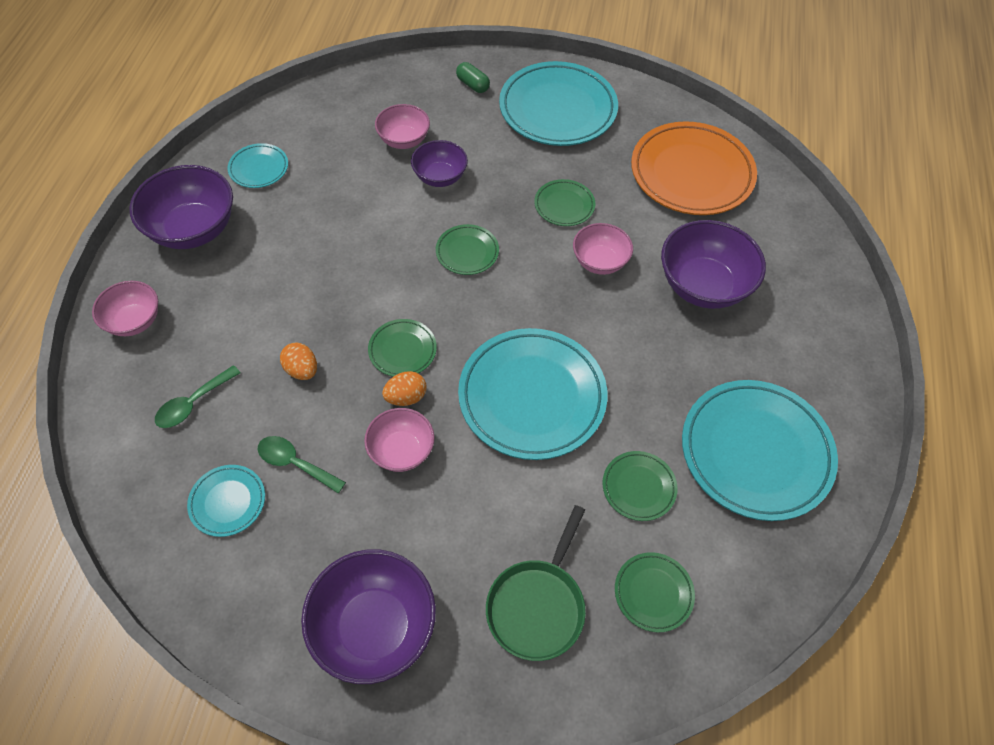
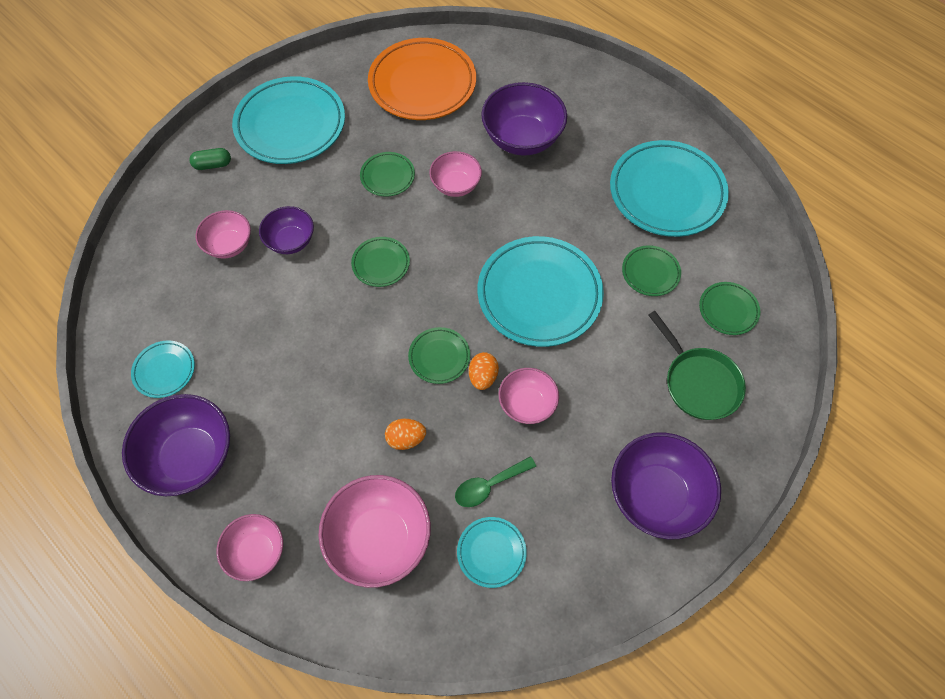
camera: 55 degrees left, 5 degrees up
(193, 403) = (379, 538): green spoon -> pink bowl

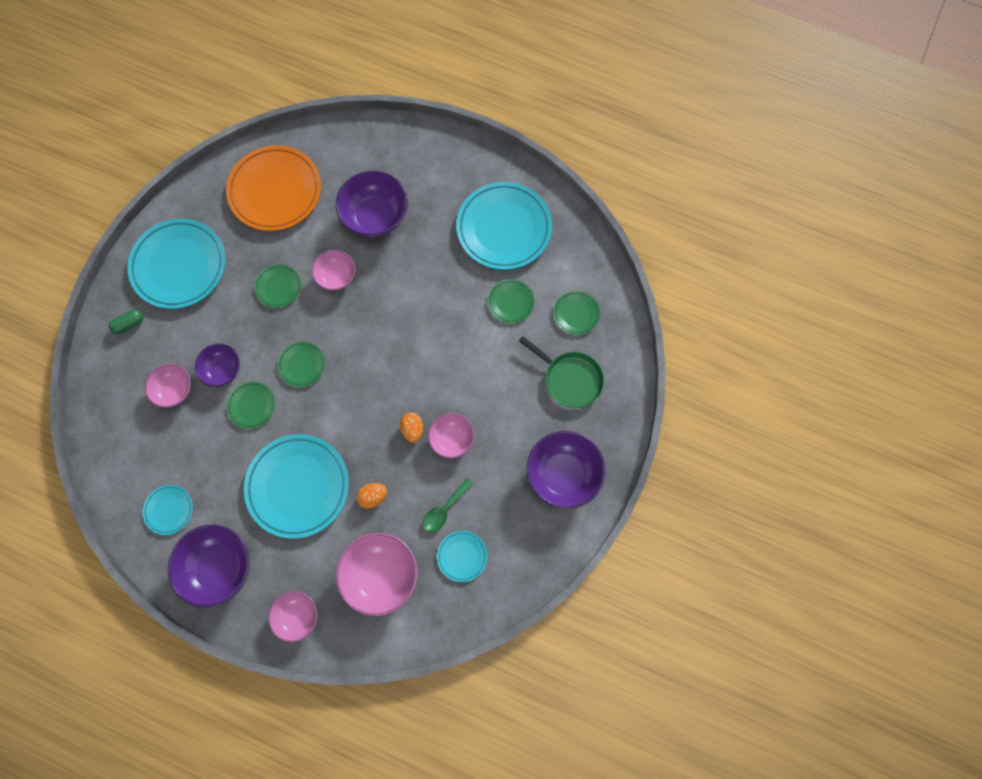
camera: 20 degrees left, 10 degrees up
(439, 357) = (375, 425): green plate -> green plate (252, 405)
(539, 294) = (433, 349): turquoise plate -> turquoise plate (298, 486)

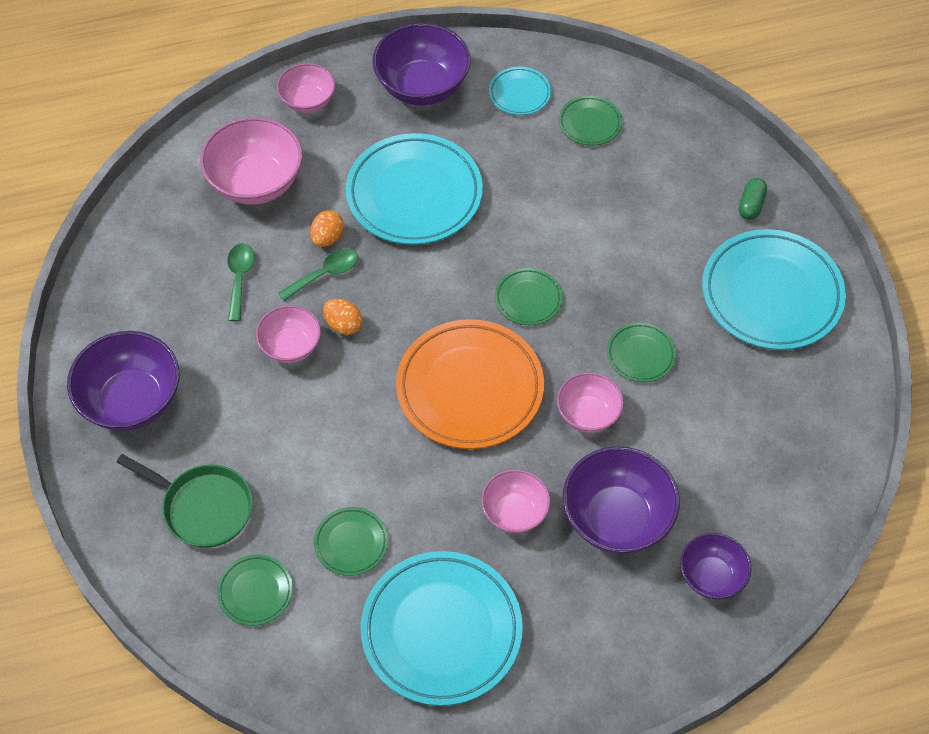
camera: 140 degrees right, 15 degrees down
(174, 390) = (632, 184): pink bowl -> pink bowl (515, 512)
(223, 370) = (606, 235): purple bowl -> purple bowl (711, 576)
(252, 405) = (538, 226): green plate -> green plate (589, 123)
(275, 191) = (766, 454): orange plate -> orange plate (470, 388)
(395, 472) = (324, 274): none -> green spoon
(462, 556) = (184, 252): turquoise plate -> none
(569, 379) = (203, 507): green pan -> green pan turned 150 degrees counterclockwise

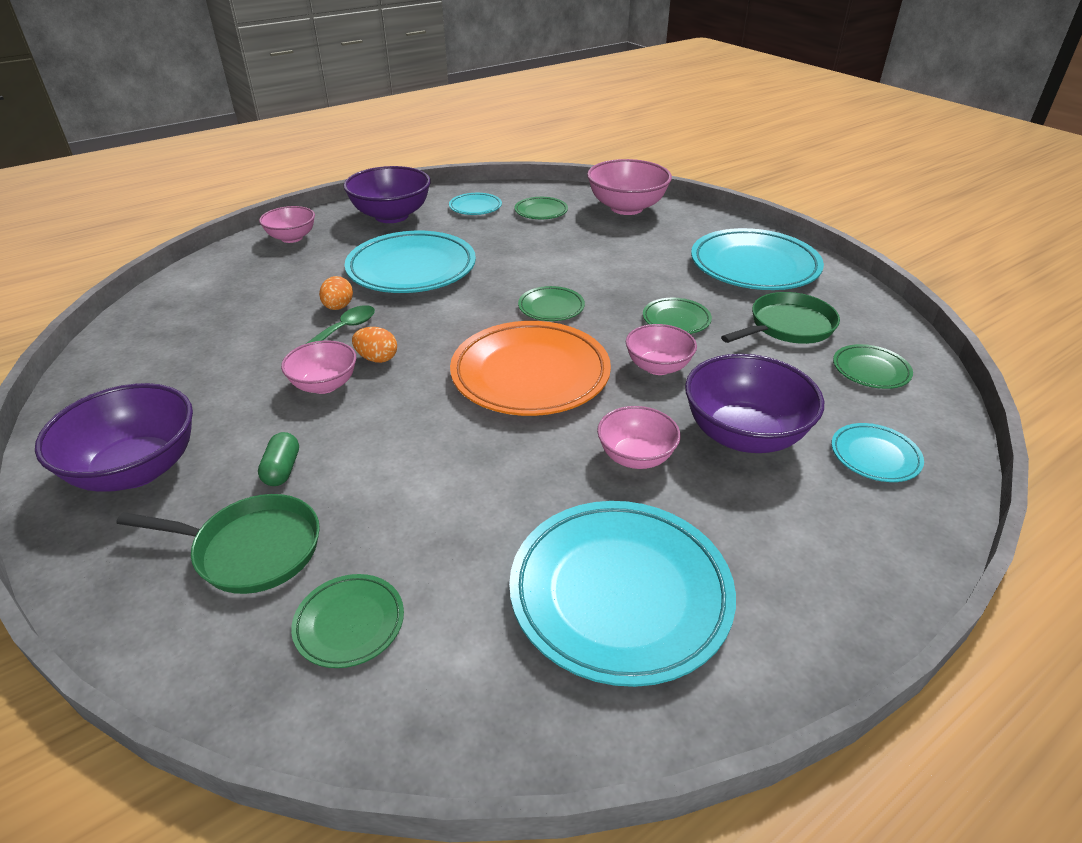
camera: 20 degrees left, 20 degrees down
(240, 278) = (253, 349): green spoon -> none
(256, 182) = (254, 288): pink bowl -> pink bowl (626, 208)
(351, 543) = (461, 534): green plate -> green plate (870, 370)
(711, 576) = (875, 456): purple bowl -> turquoise plate
(744, 398) = (787, 326): none -> green pan
(751, 205) = (697, 227): green capsule -> green capsule (282, 469)

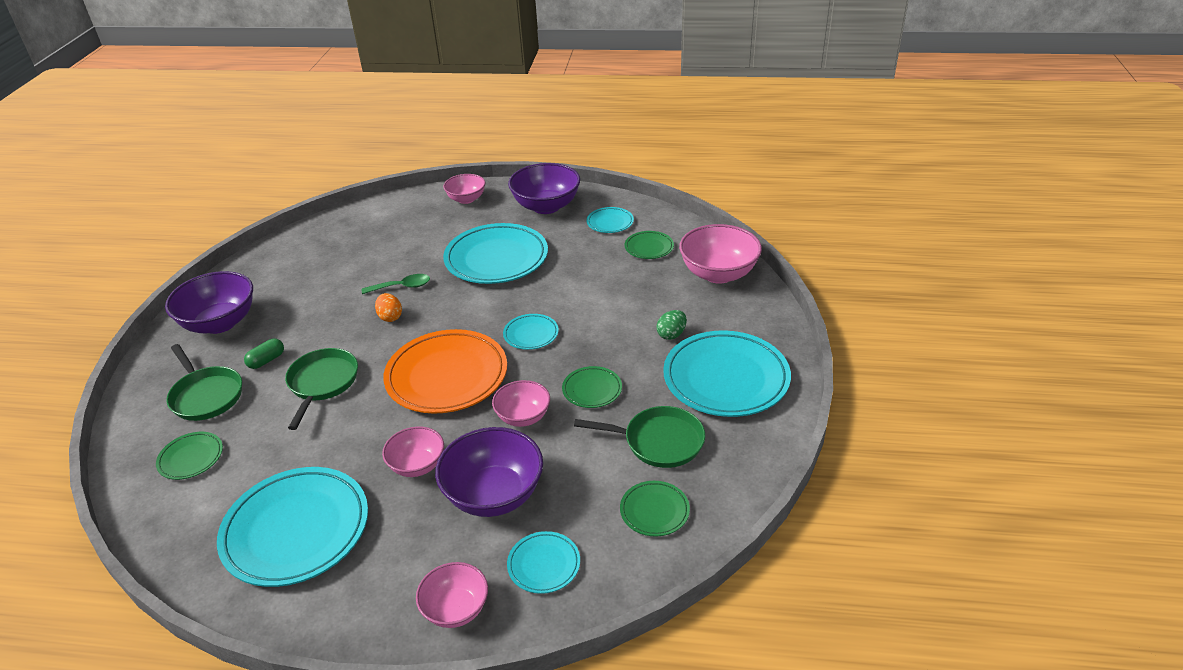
camera: 45 degrees right, 0 degrees up
(324, 385) = (345, 320): pink bowl -> pink bowl (456, 609)
(338, 307) = (420, 268): orange egg -> none
(400, 451) = (322, 383): none -> green pan
(551, 307) = (531, 334): green plate -> turquoise plate
(665, 257) = (671, 334): none -> green egg

